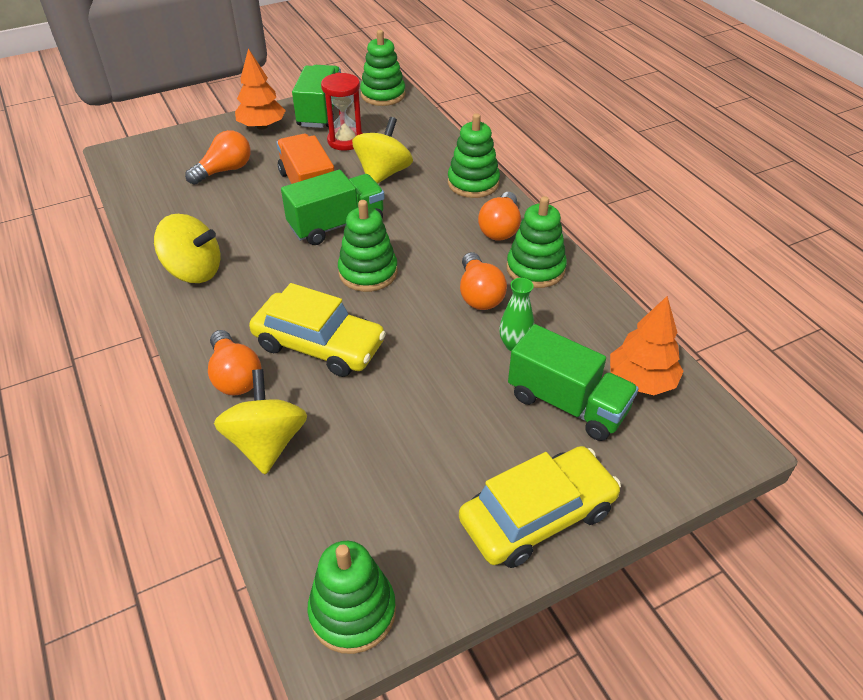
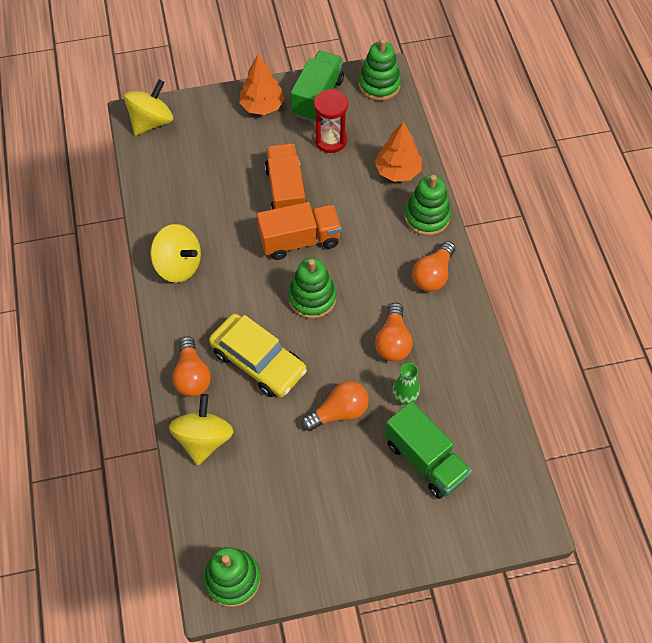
camera: 15 degrees right, 15 degrees up
(225, 170) = (221, 156): orange light bulb -> orange light bulb (339, 412)
(337, 225) = (299, 240): green truck -> orange truck
(383, 174) = (353, 189): yellow spinning top -> yellow spinning top (151, 122)
(535, 269) = (447, 325): green stacking toy -> none
(537, 516) = (371, 544): yellow car -> none
(641, 381) = (488, 453): orange tree -> orange tree (397, 171)

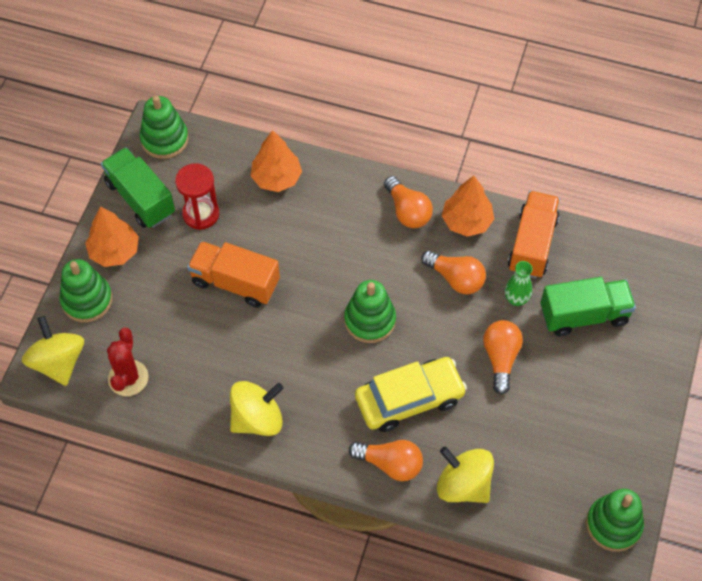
camera: 60 degrees left, 0 degrees up
(164, 168) = (128, 378): none -> red cactus
(299, 240) = (299, 299): orange truck -> orange truck (532, 244)
(427, 217) = (343, 182): green stacking toy -> green stacking toy (87, 300)
(454, 323) = (466, 221): none -> orange tree

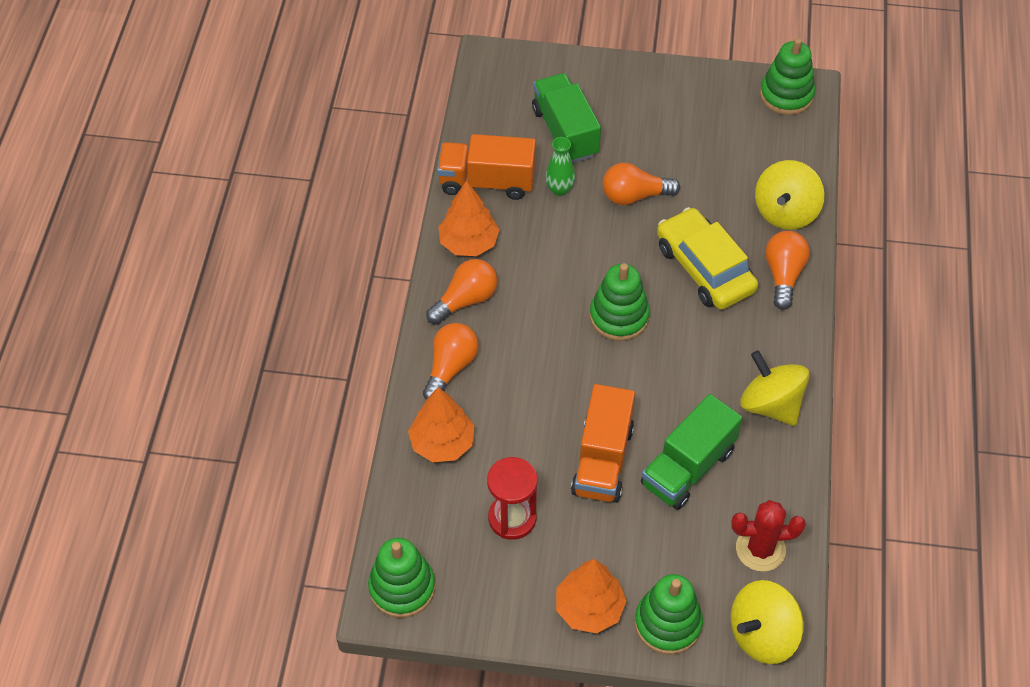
camera: 100 degrees left, 5 degrees down
(140, 198) = (502, 596): green truck -> green truck (688, 467)
(456, 279) = (546, 244): orange light bulb -> orange light bulb (450, 367)

